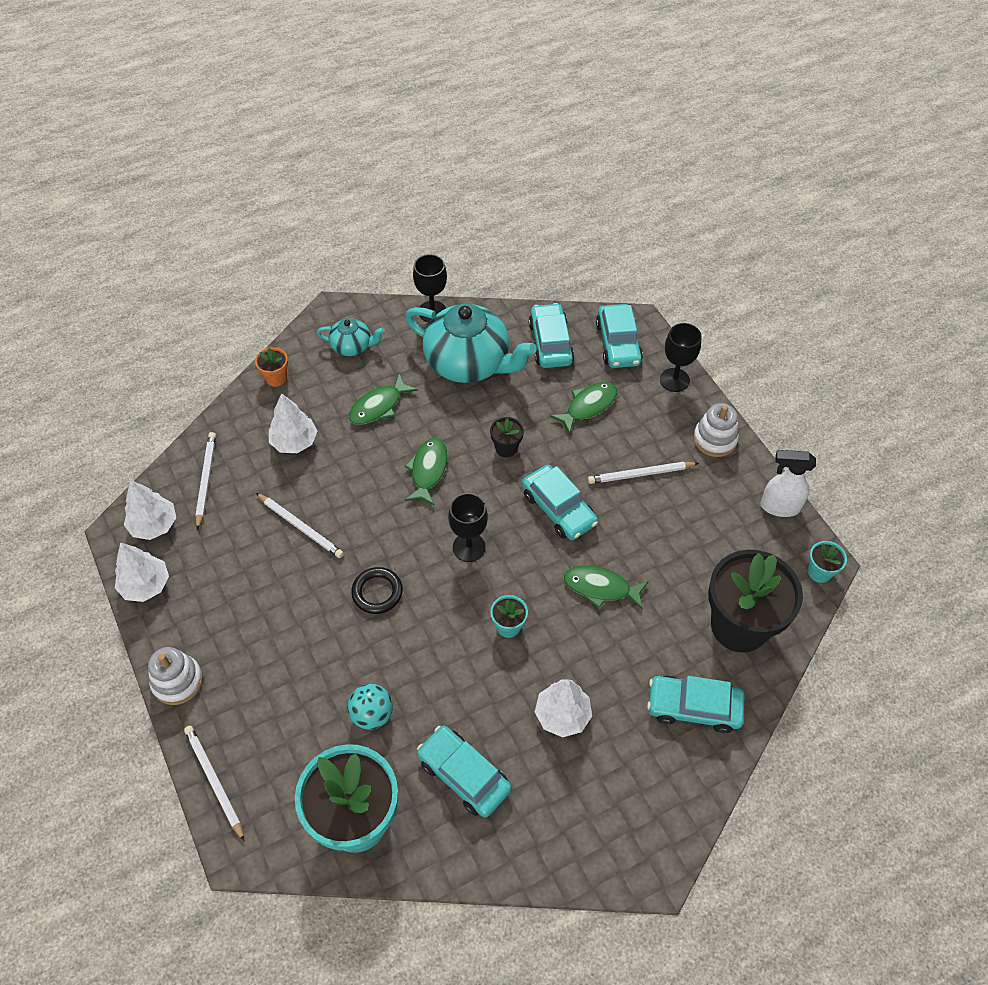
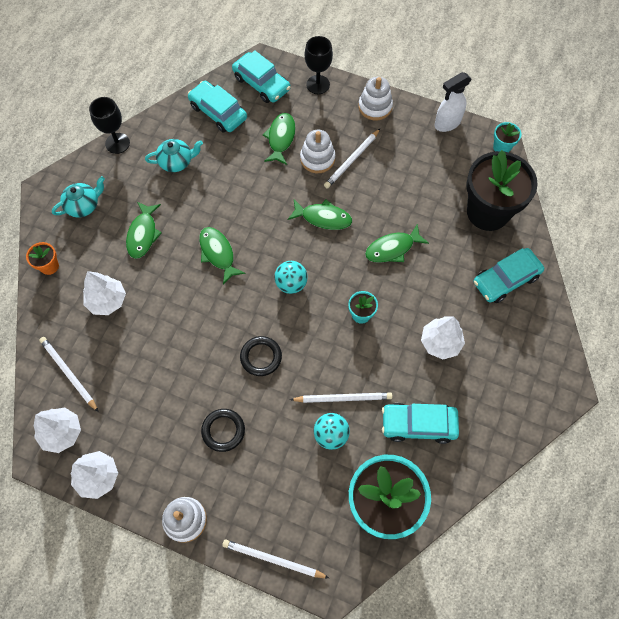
camera: 40 degrees left, 10 degrees up
(282, 631) = (223, 430): none -> black ring
(301, 527) = (168, 354): white pencil -> white pencil (343, 398)
(469, 363) = (176, 162): turquoise teapot -> turquoise teapot, size x0.49
(469, 547) = (291, 284): black goblet -> turquoise ball
(506, 448) = (255, 202): black flower pot -> none
(558, 508) = (323, 218): turquoise car -> green fish
(606, 449) = (317, 159): none -> white stacking toy

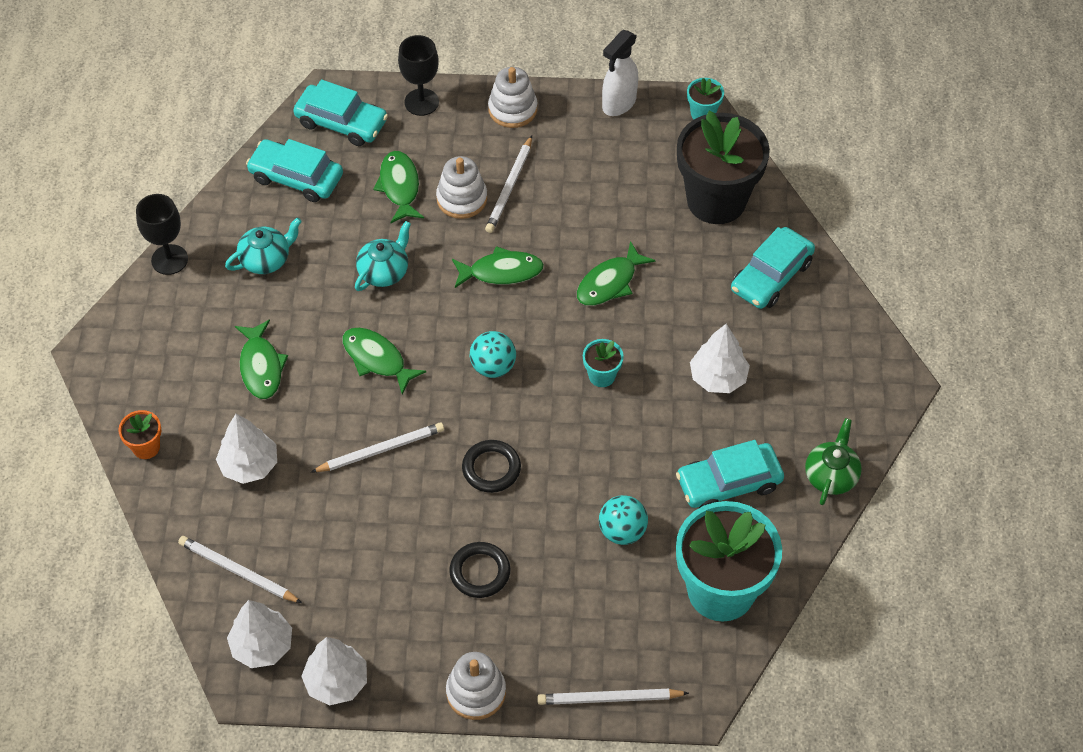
camera: 20 degrees left, 10 degrees down
(83, 205) = (158, 355): turquoise teapot -> turquoise teapot (384, 271)
(343, 398) = (620, 483): white pencil -> white pencil (381, 450)
(493, 444) = (831, 475): none -> green teapot

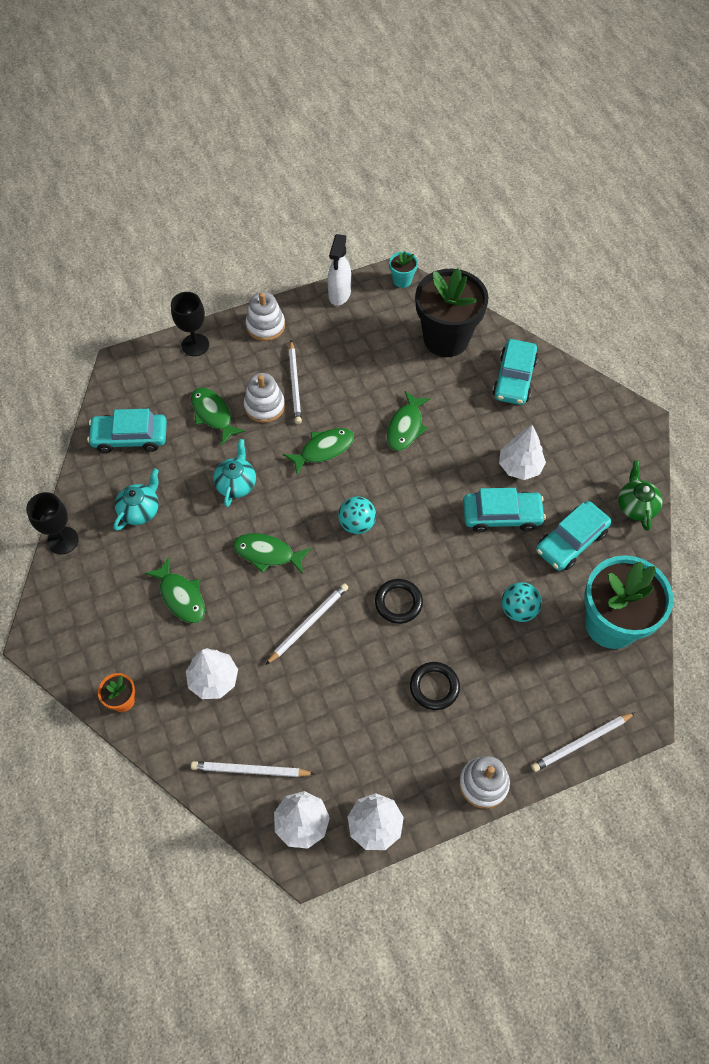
camera: 25 degrees left, 5 degrees up
(341, 122) = (142, 382): turquoise car -> turquoise car (501, 515)
(602, 376) = (438, 498): turquoise flower pot -> none

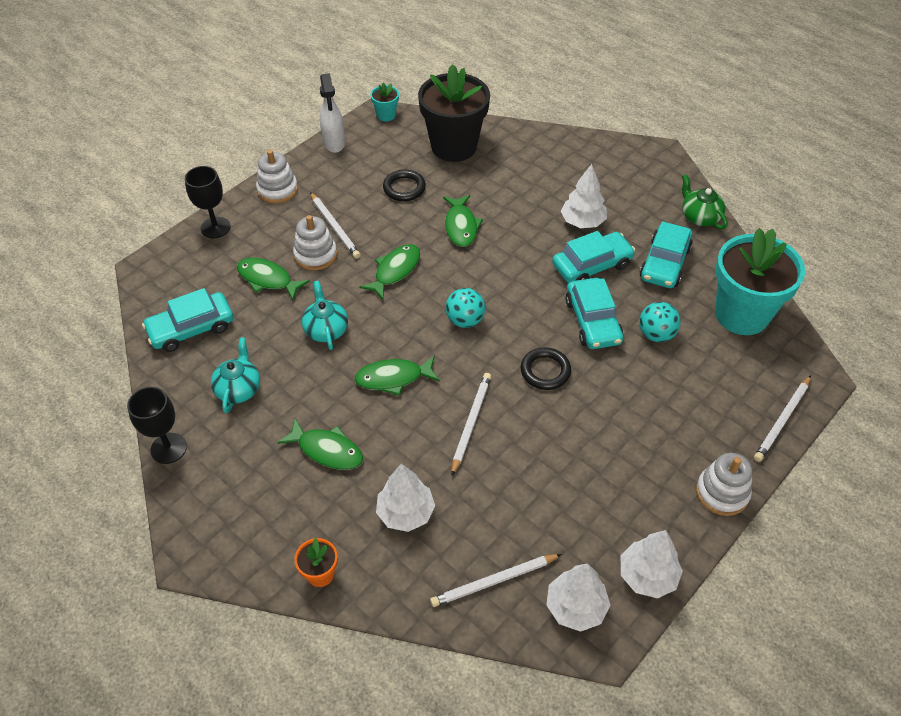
camera: 25 degrees left, 10 degrees down
(434, 687) = (624, 429): black ring -> black ring (404, 188)
(514, 378) = (533, 157): turquoise car -> turquoise car (592, 321)

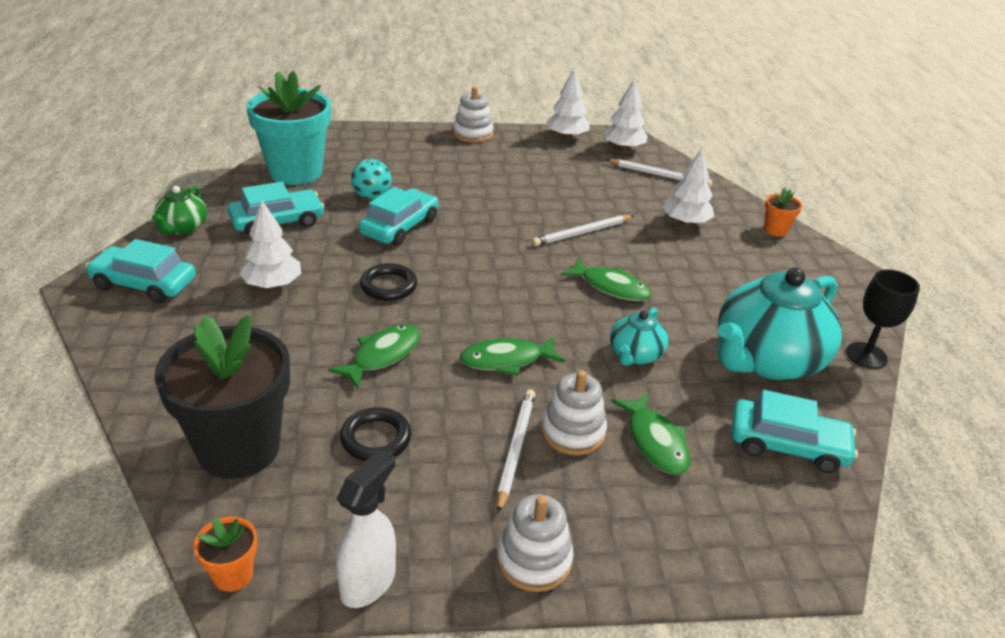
camera: 140 degrees left, 15 degrees down
(215, 227) = (673, 561): black goblet -> none
(239, 389) = (766, 360): turquoise teapot -> turquoise teapot, size x2.04
(327, 450) = (715, 279): green fish -> none
(386, 115) = (233, 575): turquoise flower pot -> orange flower pot
(465, 320) = (498, 285): turquoise ball -> none
(545, 371) = (484, 225): black ring -> black ring (388, 286)
(592, 265) = (331, 254): turquoise car -> turquoise car (144, 284)
(782, 420) = (382, 132): white pencil -> none

